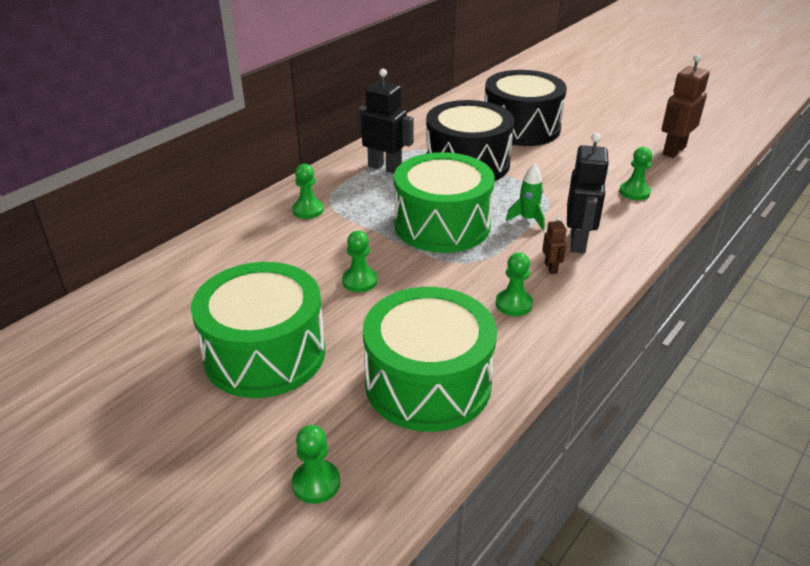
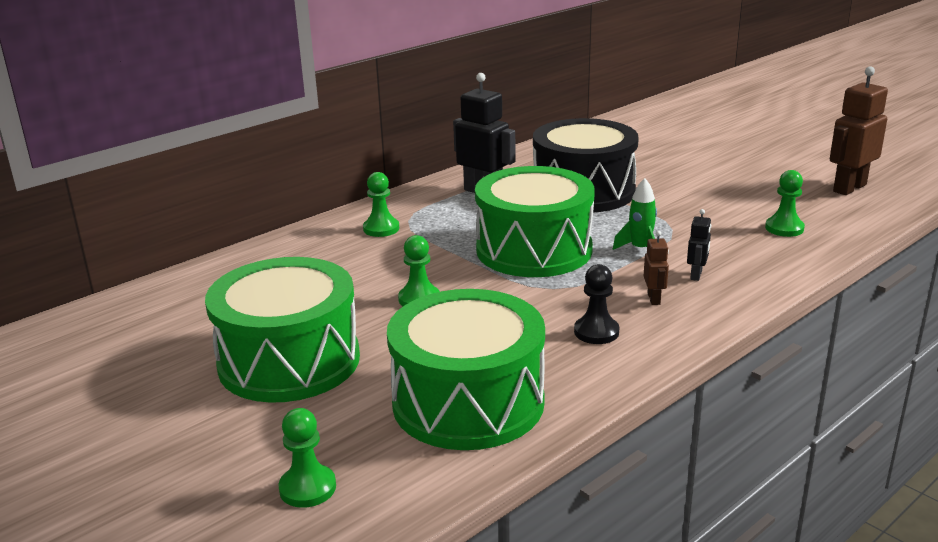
camera: 10 degrees right, 10 degrees down
(513, 304) = (596, 332): green pawn -> black pawn
(521, 128) = (660, 159): black drum -> none
(578, 242) = (696, 275): black robot -> black robot, size x0.49

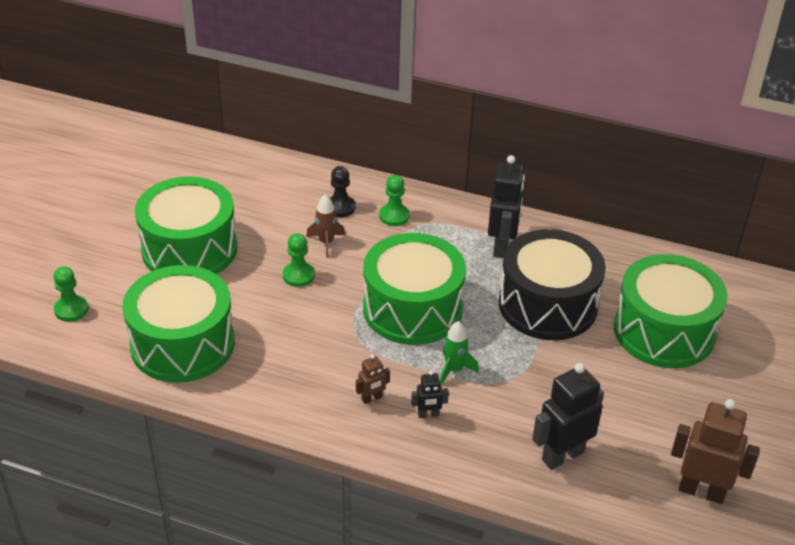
camera: 60 degrees right, 15 degrees up
(381, 272) = (326, 242): none -> brown rocket
(596, 332) = (303, 379): black pawn -> black pawn (340, 207)
(654, 159) = (664, 331): none -> green drum
(784, 228) = (562, 455): green pawn -> black robot

